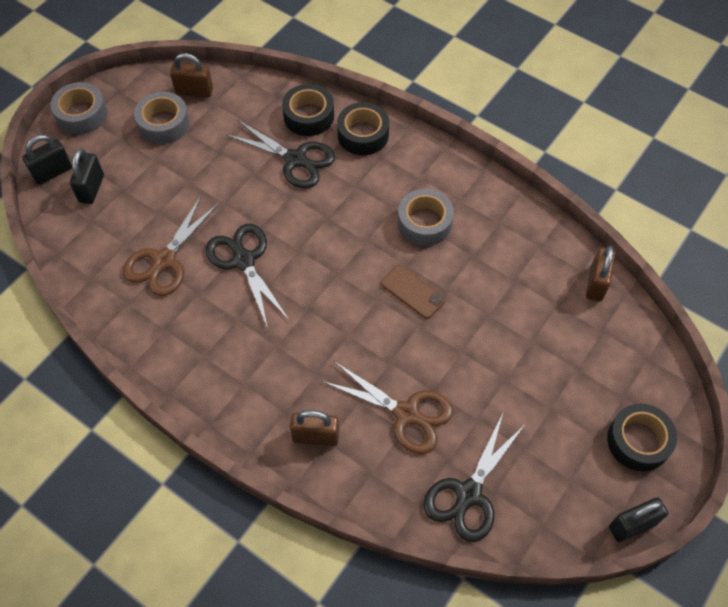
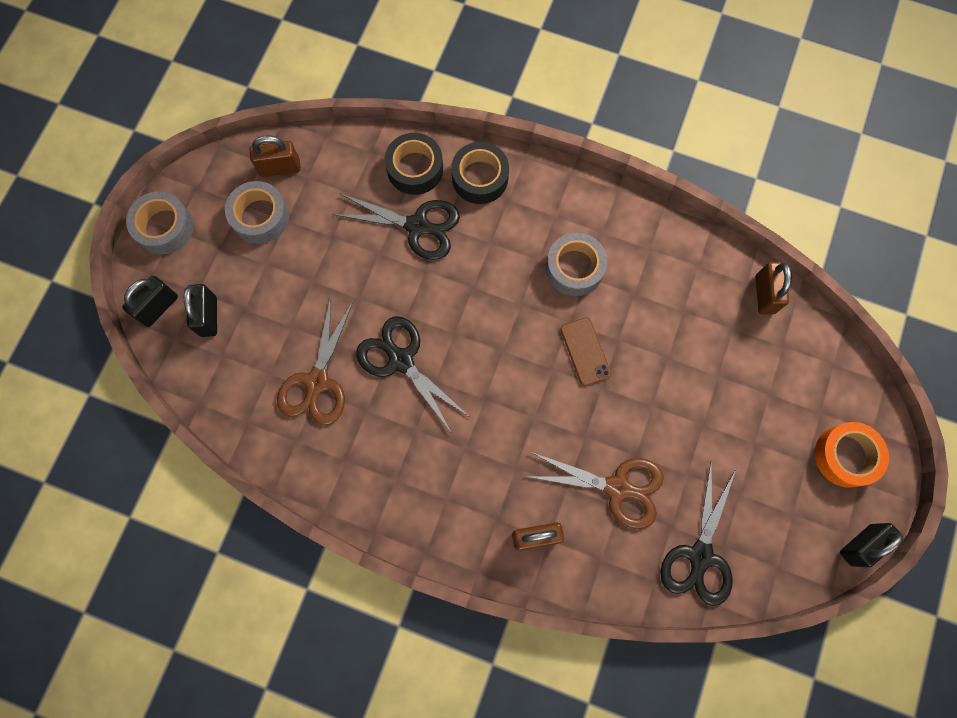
camera: 15 degrees left, 15 degrees up
(412, 292) = (585, 351): brown phone -> brown phone turned 45 degrees clockwise
(638, 441) = (845, 456): black tape -> orange tape

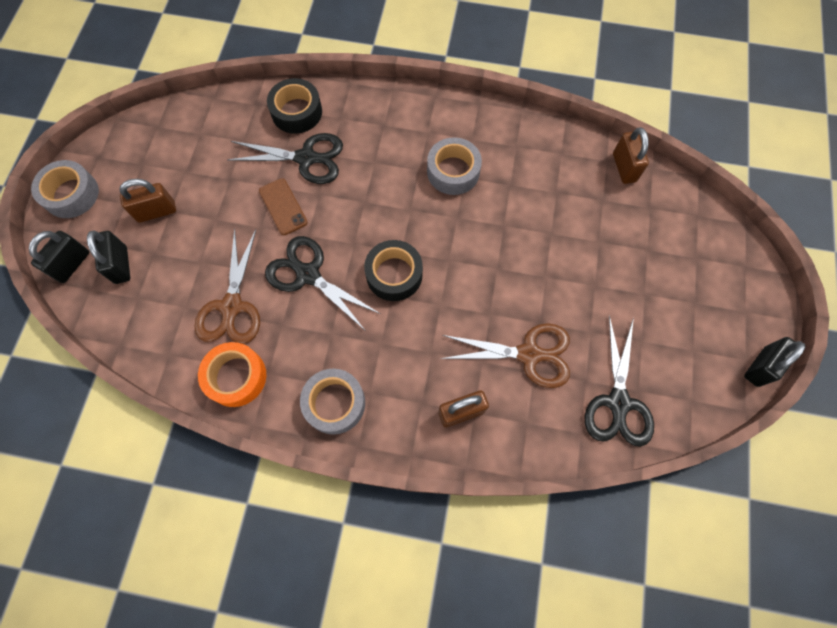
camera: 10 degrees left, 5 degrees down
(260, 217) = (160, 172): grey tape -> grey tape (334, 403)
(280, 168) = (174, 129): brown padlock -> brown padlock (156, 212)
(480, 178) = (356, 111): black tape -> black tape (394, 274)
(585, 351) = (476, 240): brown phone -> brown phone (283, 207)
(845, 456) = (727, 291): orange tape -> orange tape (236, 377)

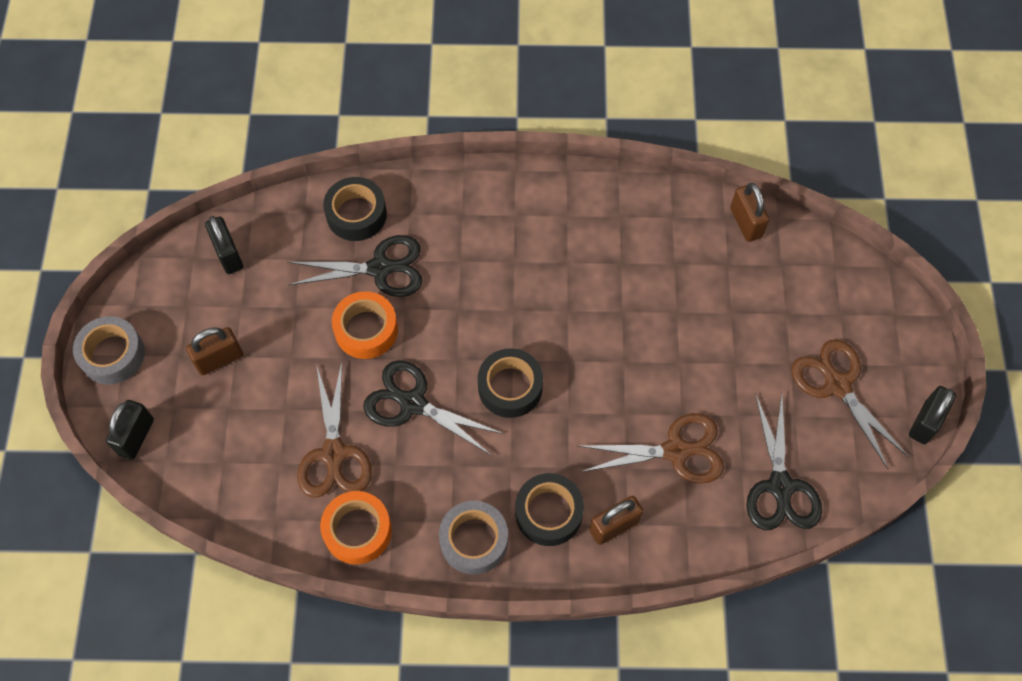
camera: 10 degrees left, 5 degrees down
(121, 265) = (194, 428): black padlock -> black padlock (228, 255)
(283, 207) = (366, 330): brown phone -> orange tape
(405, 390) = (549, 513): none -> black tape
(453, 171) = (553, 257): grey tape -> none
(684, 320) = (837, 385): none -> brown scissors

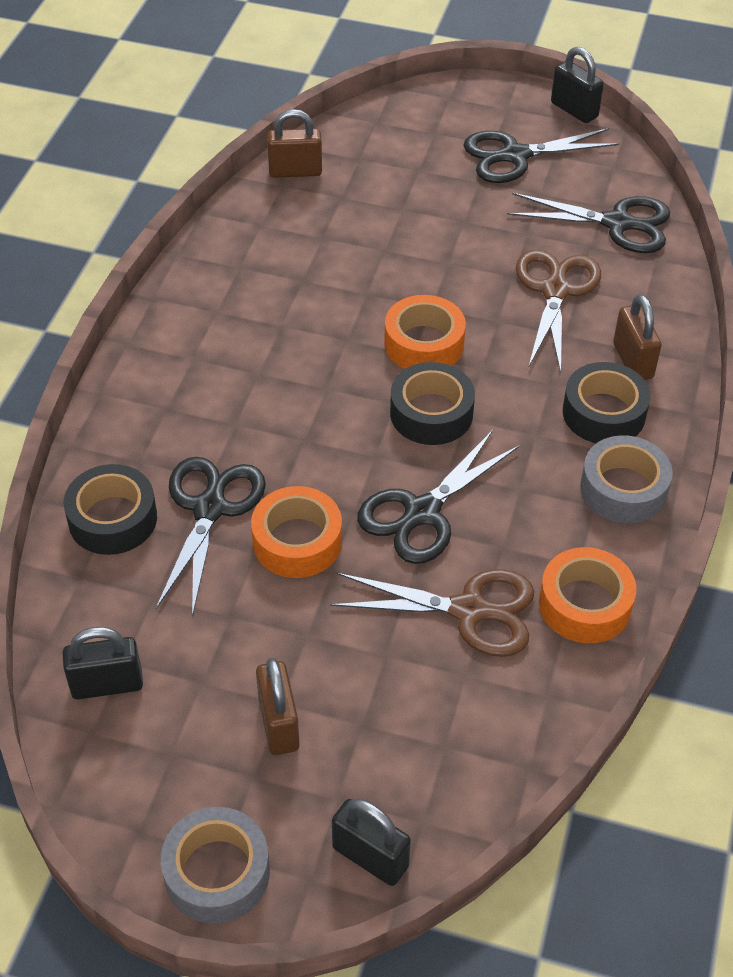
camera: 75 degrees left, 15 degrees down
(581, 365) = (424, 344): none -> orange tape
(837, 385) = (515, 156): brown scissors -> black scissors

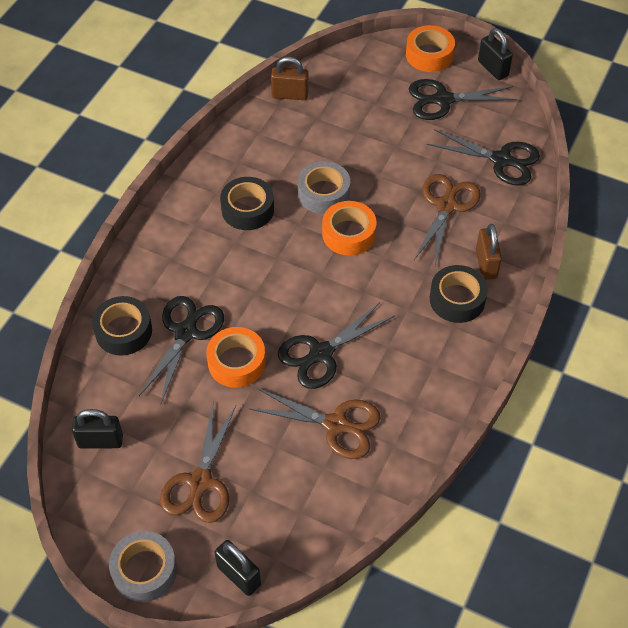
camera: 10 degrees right, 5 degrees up
(278, 724) = (200, 482): brown padlock -> brown scissors
(431, 413) = (342, 284): black tape -> black tape (247, 209)
(584, 604) = (411, 431): orange tape -> orange tape (429, 55)
(623, 489) = (456, 355): grey tape -> grey tape (323, 193)

